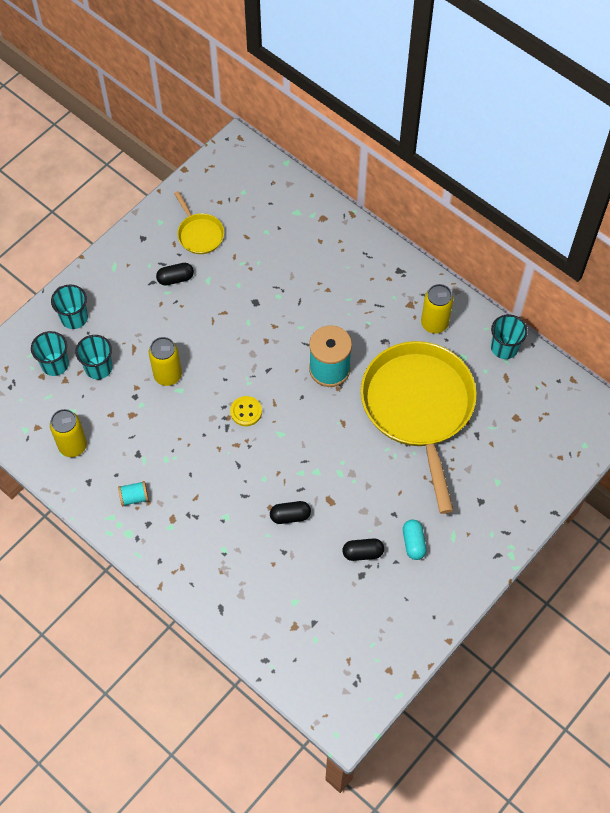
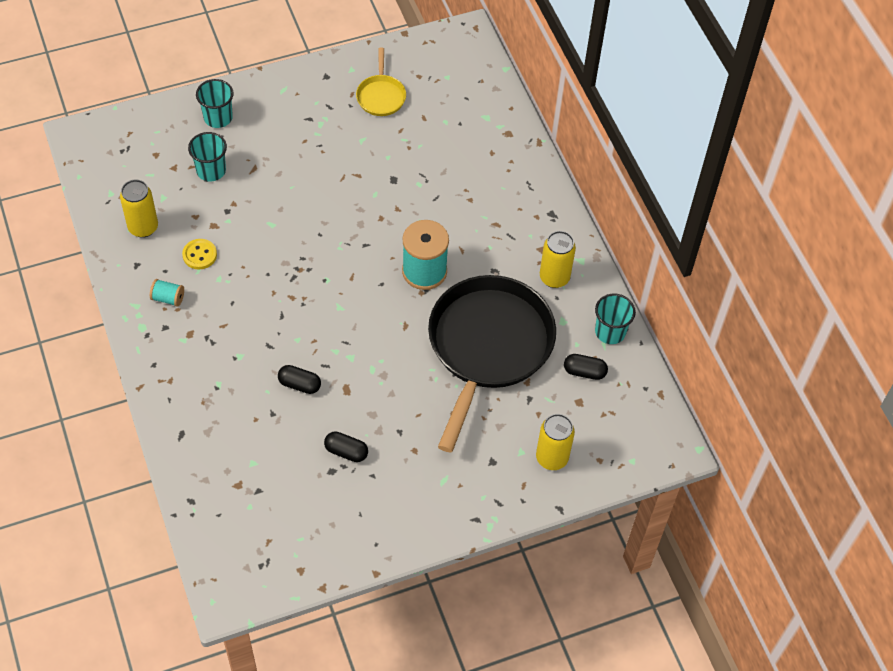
camera: 25 degrees right, 5 degrees down
(55, 364) = (174, 149): turquoise cup -> none
(168, 375) = (269, 206): yellow can -> yellow can (552, 458)
(175, 278) = (332, 125): black capsule -> black capsule (584, 372)
(246, 412) = (320, 272): yellow button -> yellow button (199, 255)
(413, 543) = (401, 467): turquoise capsule -> none
(418, 407) = (488, 346): yellow pan -> black pan

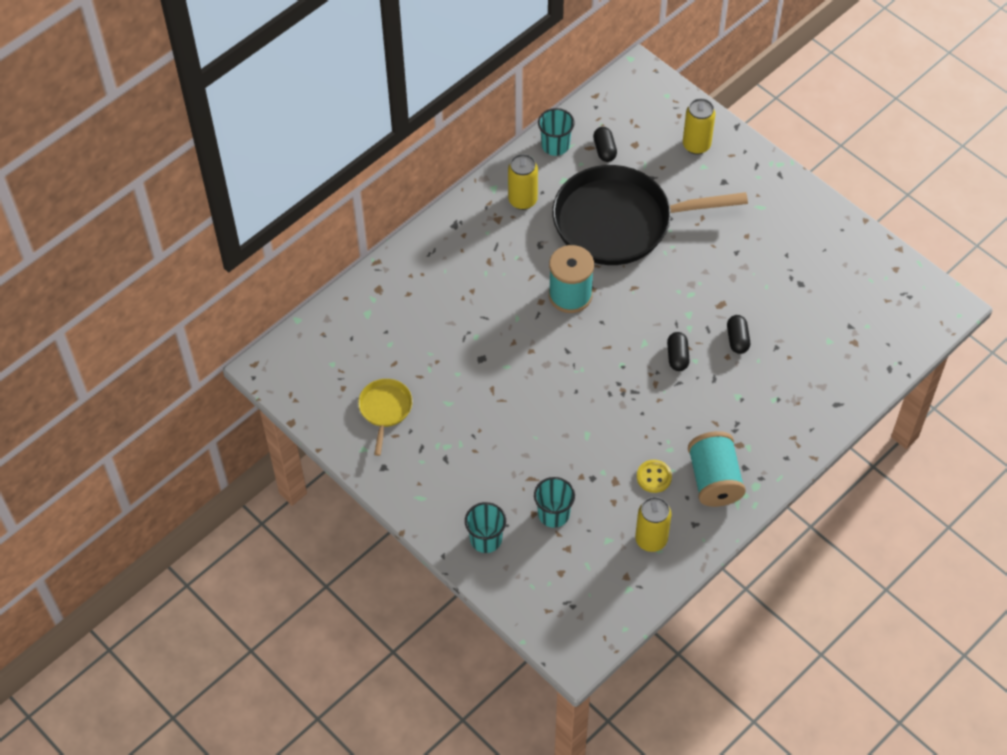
camera: 110 degrees left, 0 degrees up
(168, 298) = (714, 480): turquoise spool -> turquoise spool, size x2.10
(346, 451) = (777, 281): black capsule -> black capsule (677, 356)
(381, 96) = (385, 409): yellow pan -> yellow pan turned 60 degrees counterclockwise

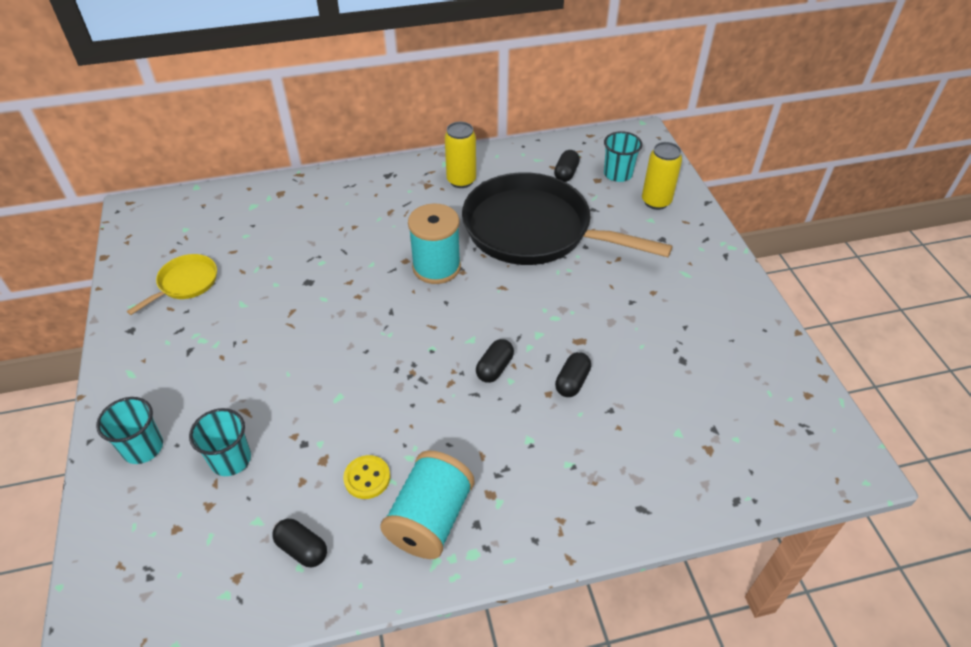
camera: 30 degrees right, 10 degrees down
(555, 145) = (525, 155): turquoise cup -> turquoise cup (618, 174)
(651, 539) = (302, 549): yellow can -> black capsule

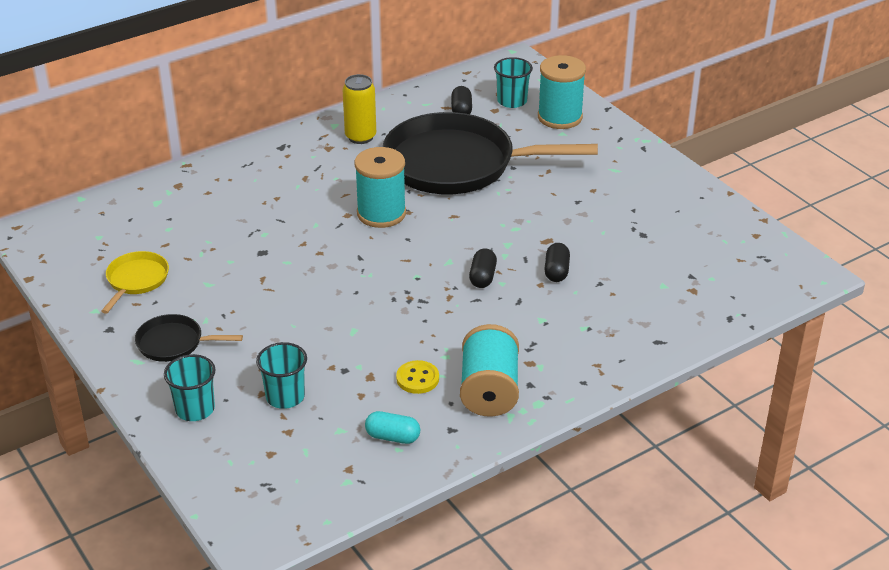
camera: 20 degrees left, 10 degrees down
(173, 363) = (174, 343): none -> black pan
(302, 549) = (392, 437): black capsule -> turquoise capsule
(656, 201) = (560, 117): yellow can -> turquoise spool

